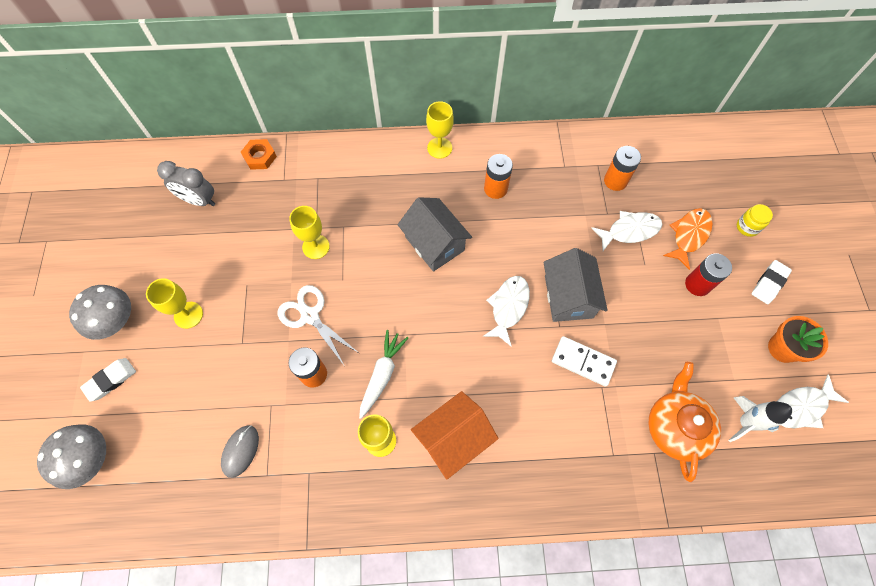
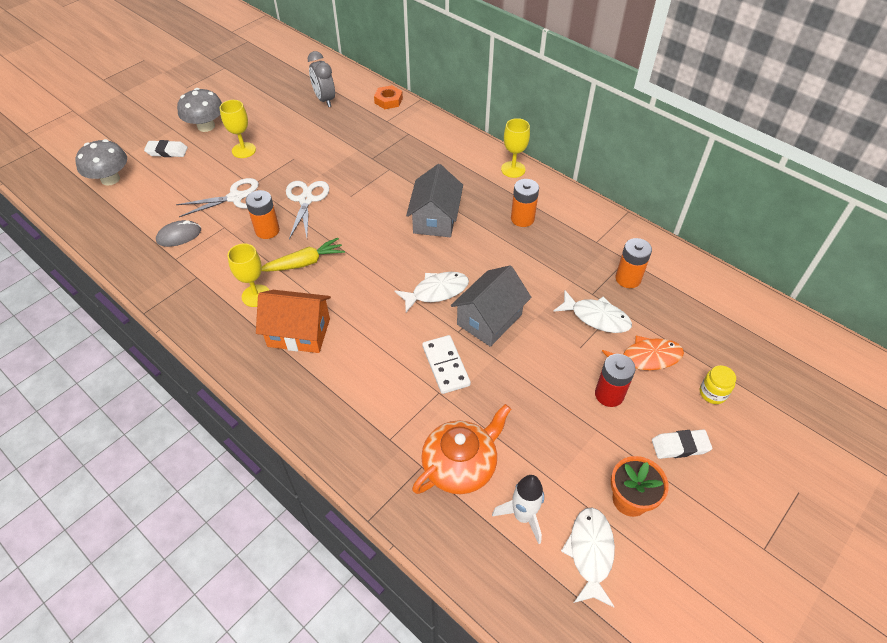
camera: 45 degrees right, 15 degrees down
(244, 368) = (235, 197): none -> white scissors
(316, 247) = (358, 167): yellow goblet -> none
(382, 374) = (304, 262): white carrot -> yellow carrot
(801, 407) = (590, 552): white fish -> white fish turned 75 degrees clockwise

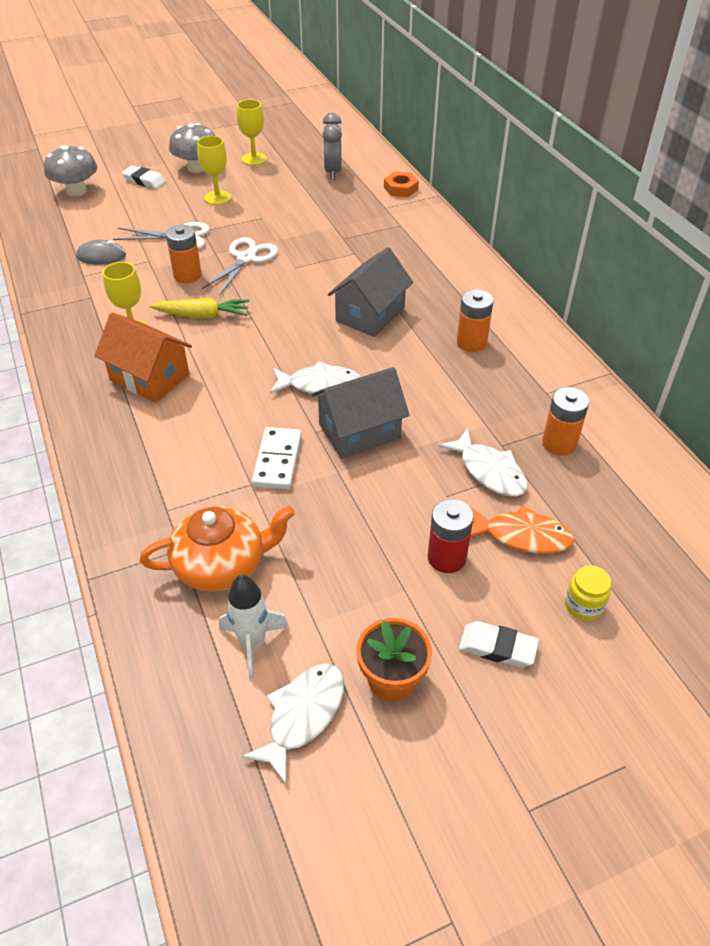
camera: 25 degrees right, 5 degrees down
(513, 169) = (496, 290): yellow goblet -> yellow goblet (254, 159)

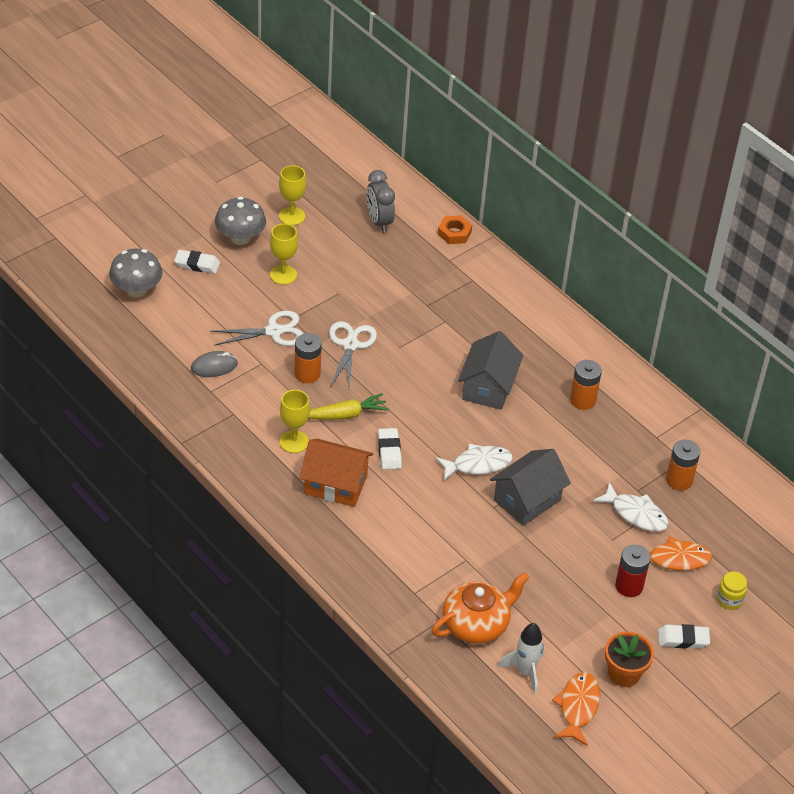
camera: 20 degrees left, 0 degrees up
(228, 356) = (389, 451): none -> white eraser
(277, 460) = (476, 537): white domino -> none
(303, 715) = (578, 707): white fish -> orange fish

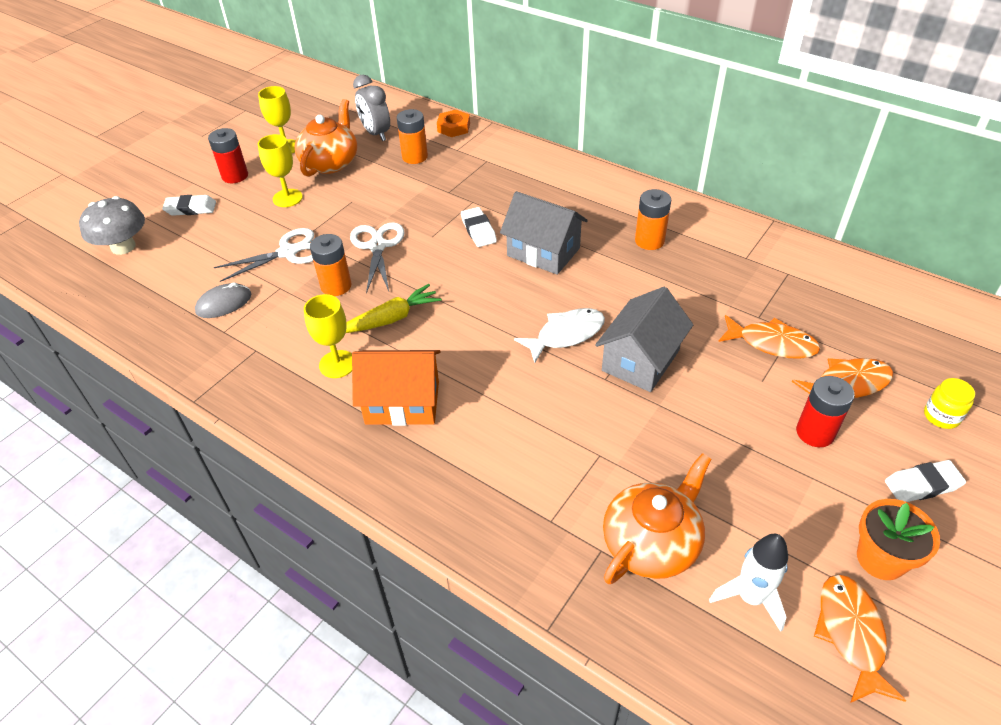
camera: 10 degrees left, 0 degrees up
(240, 238) = (235, 176): grey mushroom -> red battery
(329, 245) = (330, 163): none -> orange teapot
(389, 451) = (456, 346): white eraser -> white eraser (478, 230)
(488, 387) = (543, 252): grey house -> grey house turned 60 degrees counterclockwise
(636, 514) = (772, 343): white fish -> orange fish
(679, 480) = (796, 295): orange battery -> orange battery (415, 157)

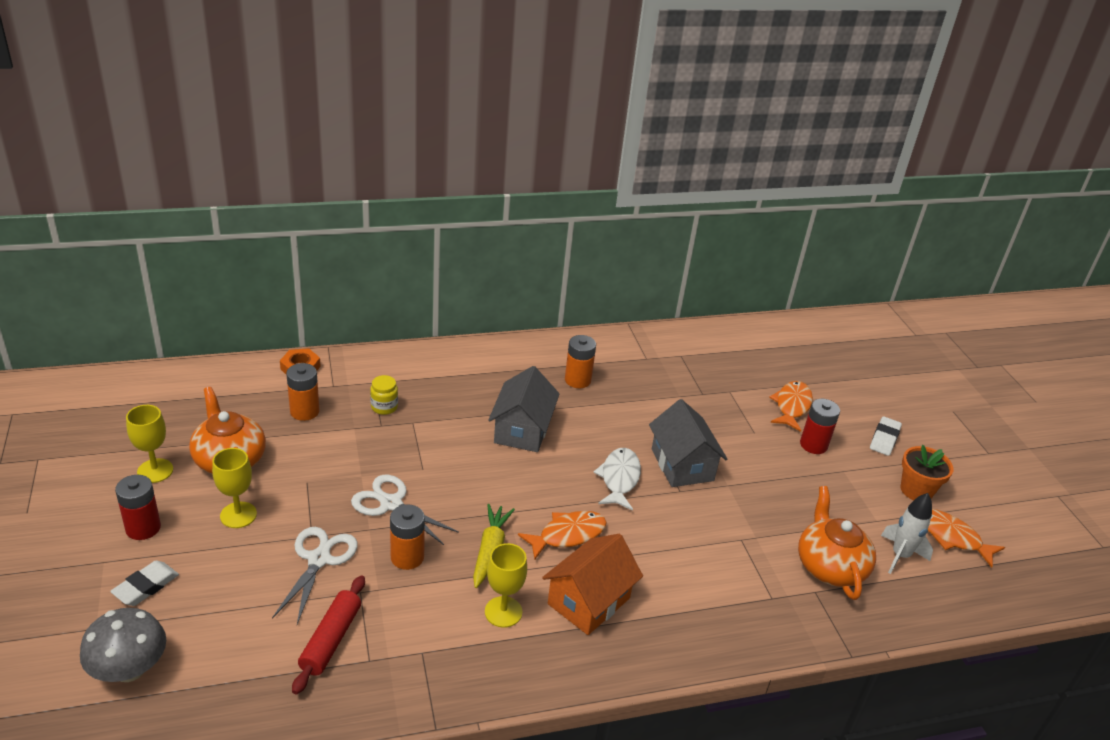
camera: 55 degrees left, 10 degrees down
(224, 303) = (331, 640): grey mouse -> red rolling pin
(376, 134) = (233, 409): grey clock -> none
(478, 230) = (452, 442): white eraser -> none
(543, 252) = (522, 430): grey house -> grey house turned 60 degrees counterclockwise
(772, 343) = (730, 406): orange fish -> orange fish (568, 535)
(941, 416) = (847, 396): yellow jar -> yellow jar (384, 407)

